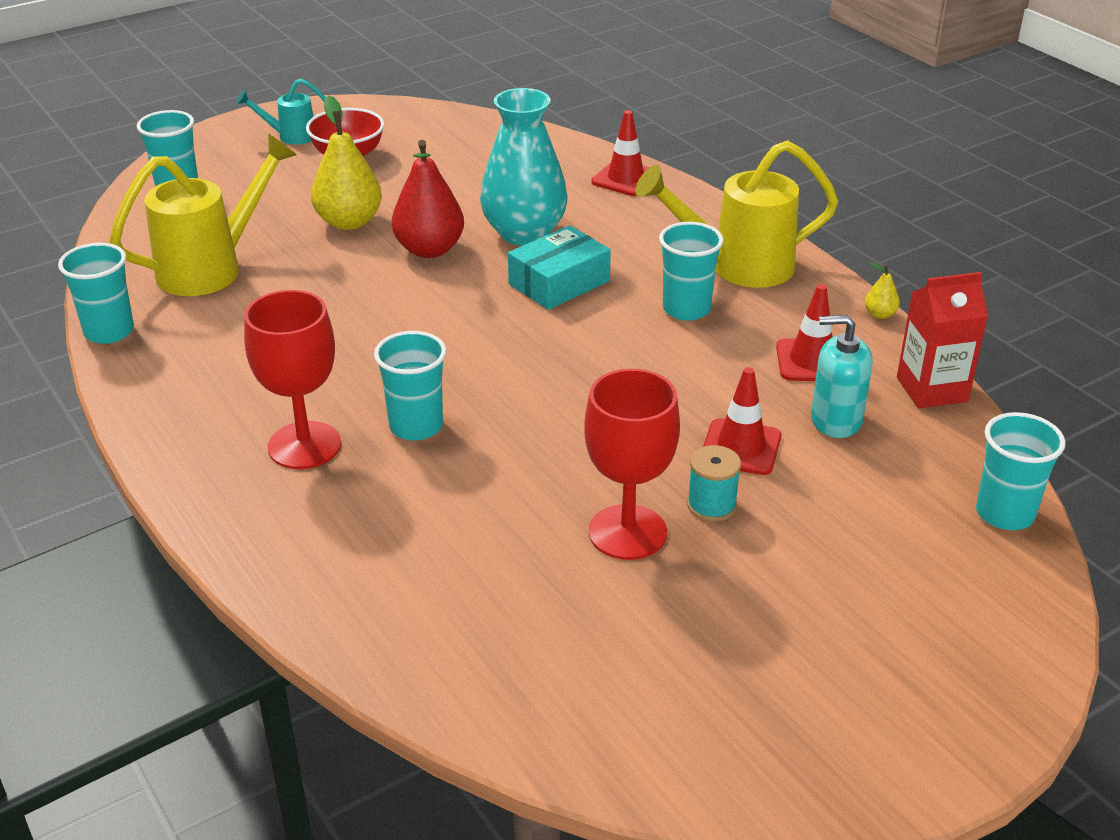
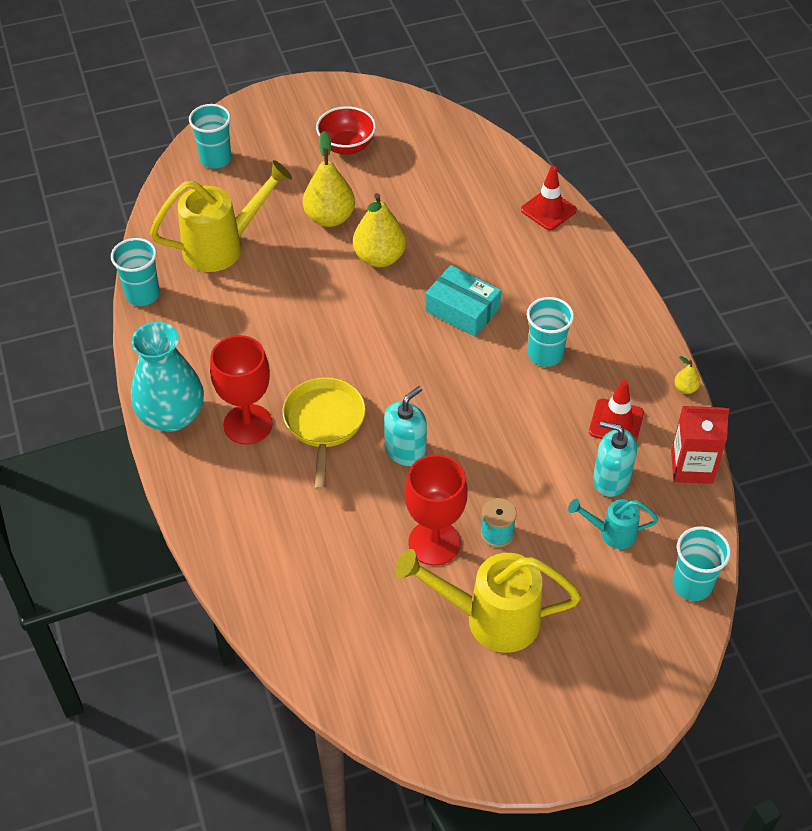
camera: 15 degrees right, 15 degrees up
(290, 136) = (309, 116): turquoise watering can -> turquoise watering can (611, 533)
(416, 426) = (324, 423): turquoise cup -> yellow pan
(429, 249) = (379, 258): red pear -> yellow pear
(524, 233) = (453, 254): turquoise vase -> turquoise vase (171, 416)
(543, 437) = (405, 451): none -> turquoise soap dispenser
(559, 283) = (462, 309): turquoise box -> turquoise box turned 60 degrees clockwise
(737, 267) = (598, 319): yellow watering can -> yellow watering can (489, 618)
(741, 447) = (535, 489): red traffic cone -> none

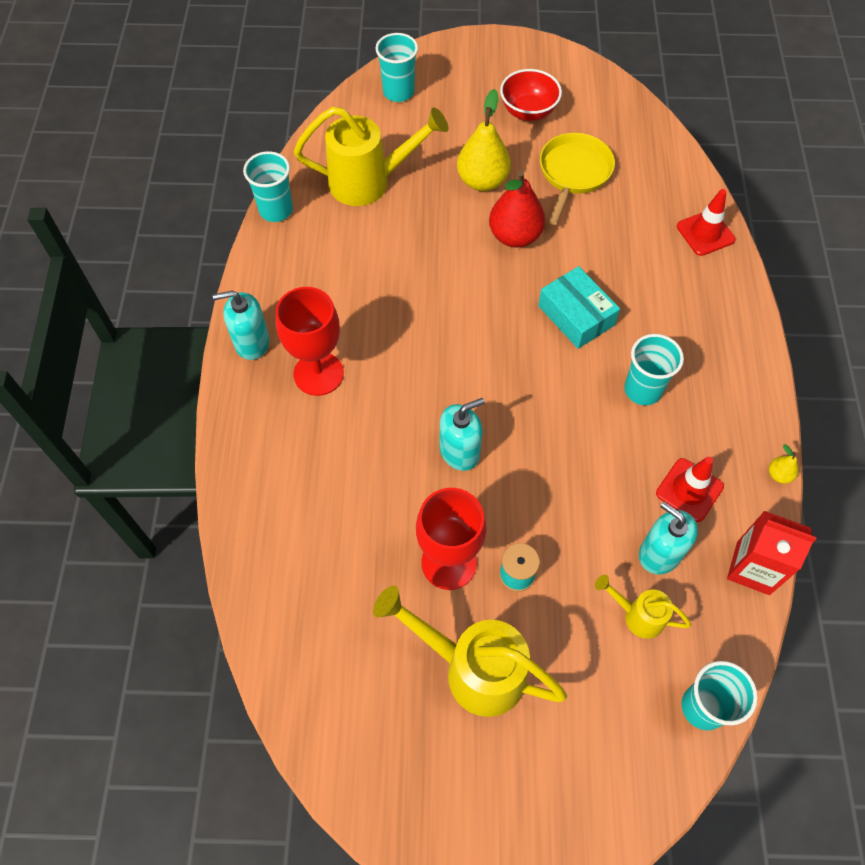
camera: 20 degrees right, 10 degrees up
(171, 416) = (251, 342): turquoise vase -> turquoise soap dispenser
(324, 423) = (391, 396): yellow pan -> yellow pan (573, 173)
(379, 258) = (515, 236): yellow pear -> red pear
(611, 533) = (637, 615): turquoise watering can -> yellow watering can

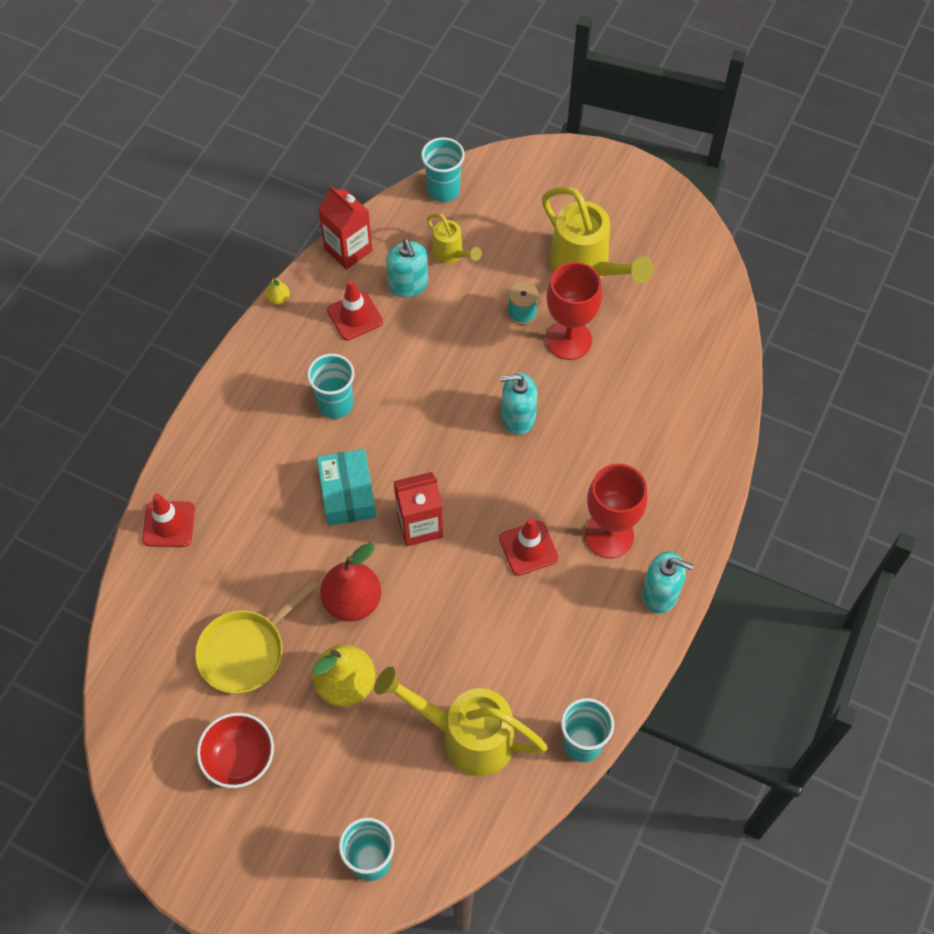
camera: 155 degrees left, 0 degrees up
(388, 334) = (528, 548): none -> red traffic cone
(495, 315) = (420, 525): none -> red carton

